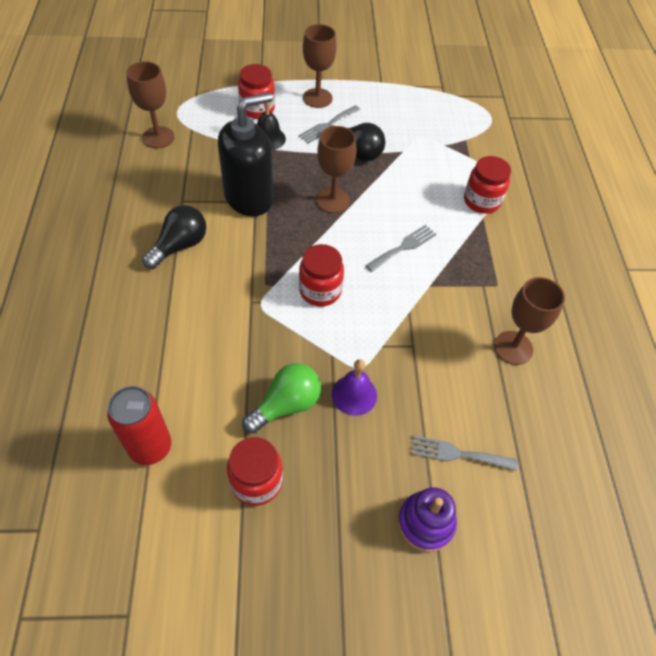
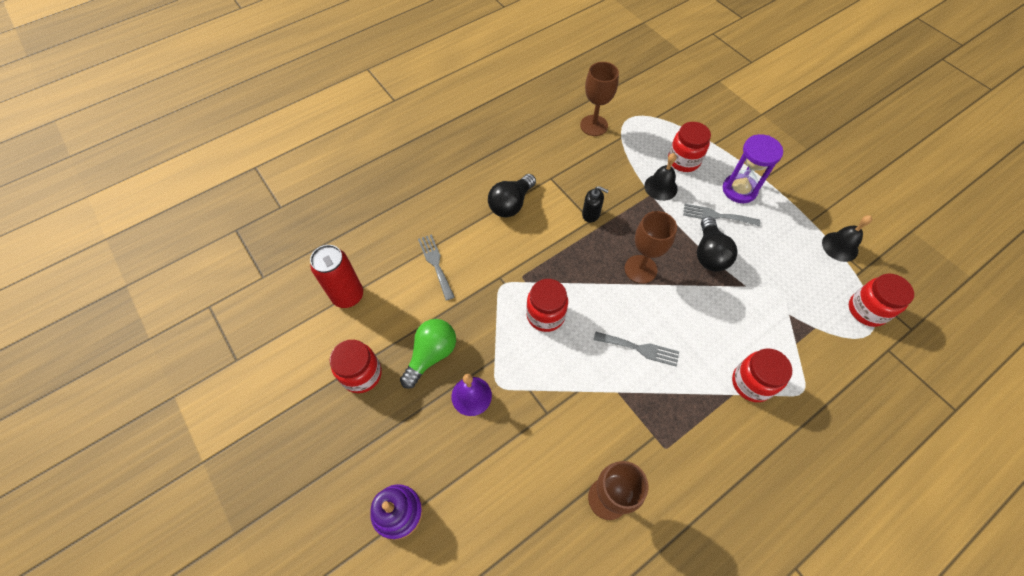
camera: 60 degrees right, 5 degrees up
(179, 246) = (511, 204): black light bulb -> black light bulb turned 120 degrees clockwise
(249, 198) = (591, 214): black soap dispenser -> black soap dispenser, size x0.42
(286, 405) = (431, 355): green light bulb -> green light bulb turned 75 degrees counterclockwise
(317, 98) = (739, 190): brown goblet -> purple hourglass
(414, 83) = (840, 246): none -> black bell
(458, 454) = (471, 505): grey fork -> grey fork (435, 264)
(473, 106) = (866, 310): none -> red jar

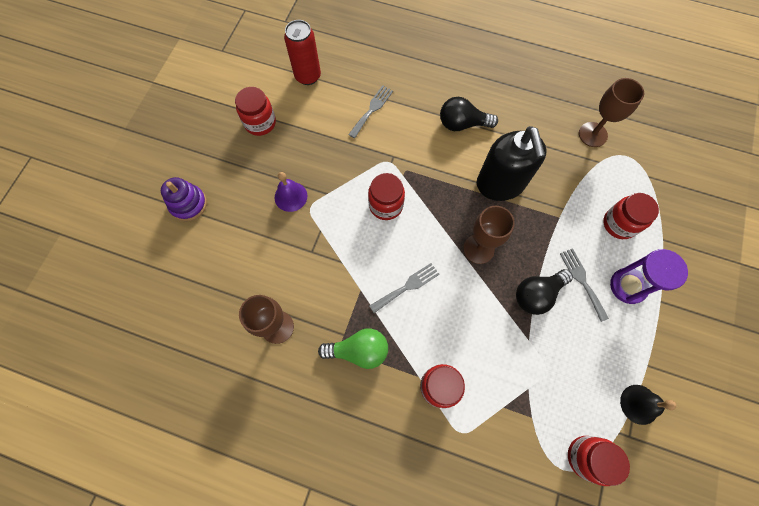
camera: 55 degrees right, 10 degrees up
(431, 355) = (302, 153): green light bulb -> green light bulb (359, 350)
(591, 214) = (500, 184): black soap dispenser -> black soap dispenser, size x2.37
(640, 349) = (407, 286): grey fork -> grey fork turned 105 degrees counterclockwise
(660, 187) = (573, 221): black bell -> none

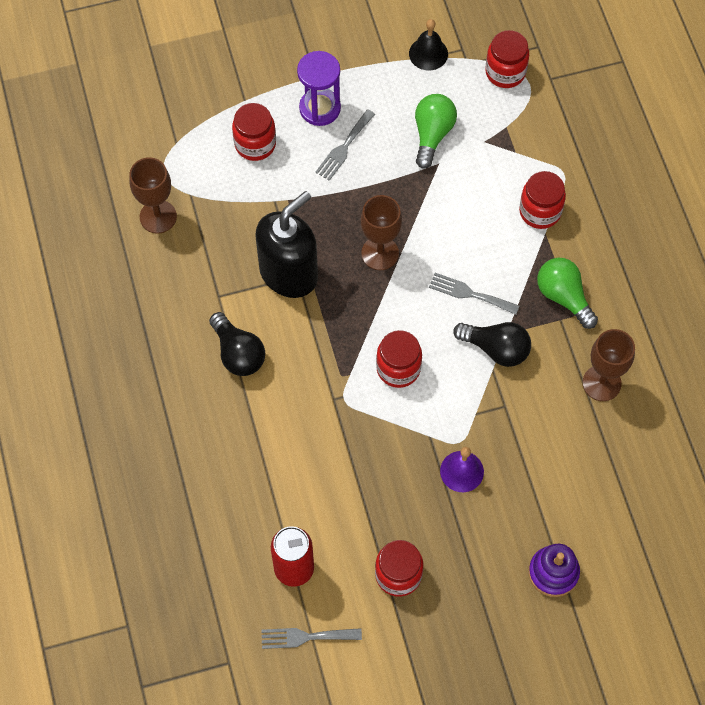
camera: 125 degrees left, 5 degrees down
(372, 109) = (288, 462): grey fork -> grey fork (306, 637)
(537, 294) = (388, 178): black light bulb -> black light bulb (496, 349)
(557, 353) = (432, 134): none -> green light bulb

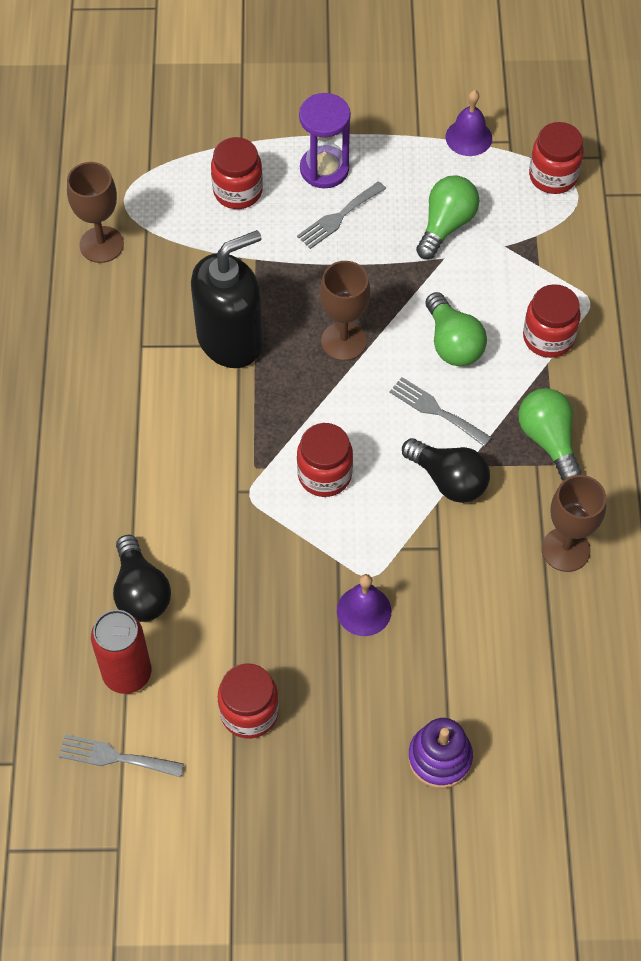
camera: 15 degrees right, 5 degrees down
(238, 353) = (142, 413): black light bulb -> black light bulb (141, 592)
(428, 53) = (468, 137): black bell -> purple bell
(466, 234) = (453, 343): none -> green light bulb

